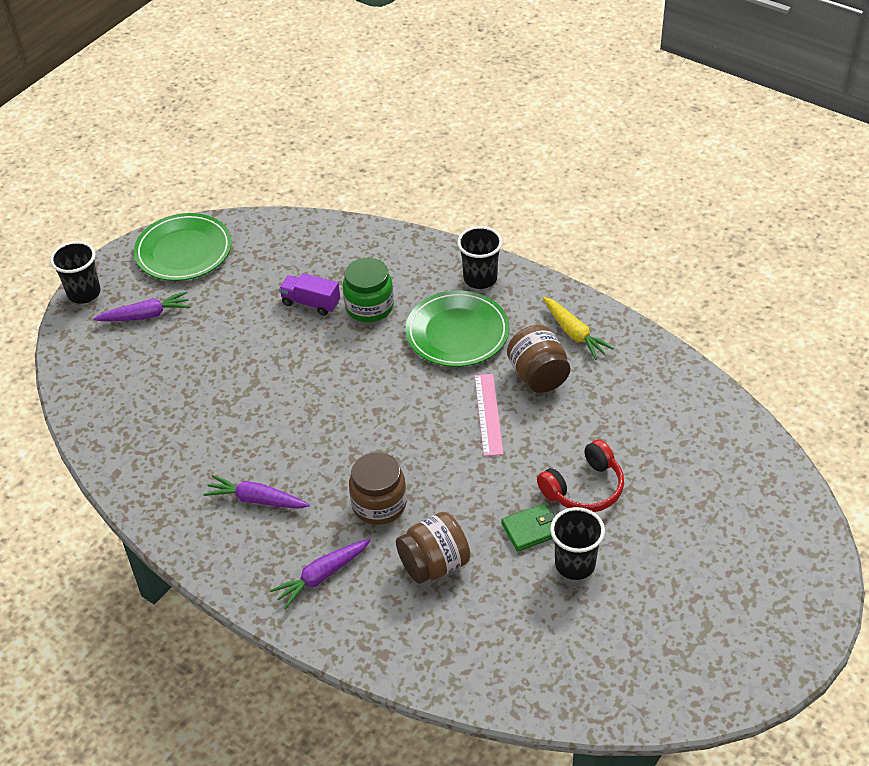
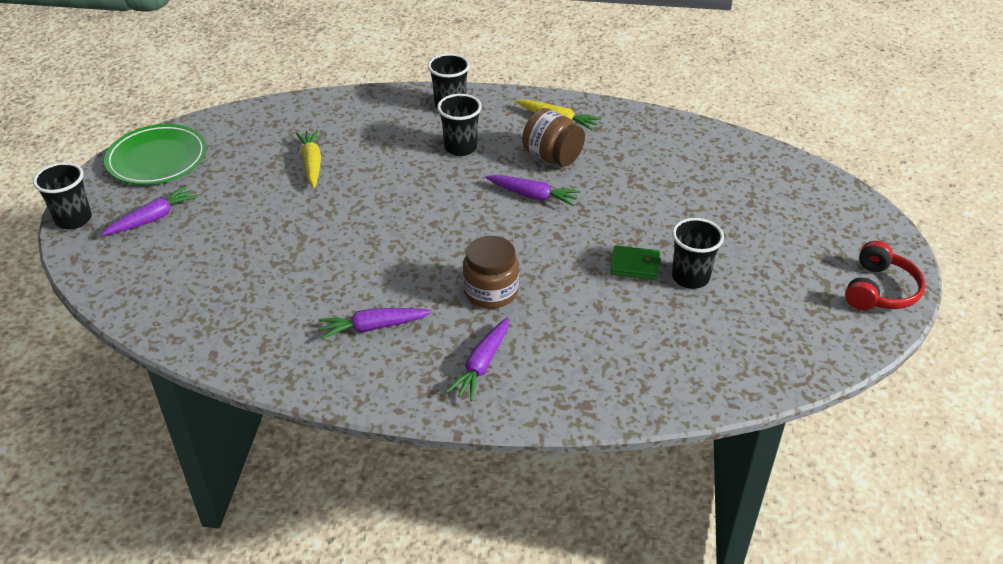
camera: 30 degrees left, 5 degrees down
(311, 303) = (312, 163): purple truck -> yellow carrot
(369, 307) = (368, 151): green jar -> none
(434, 564) = (575, 319): brown jar -> none
(457, 333) = (460, 147): green plate -> black cup
(488, 414) = (533, 196): pink ruler -> purple carrot
(531, 529) = (635, 265): green wallet -> green wallet turned 60 degrees clockwise
(584, 488) = (653, 222): red headphones -> red headphones (879, 290)

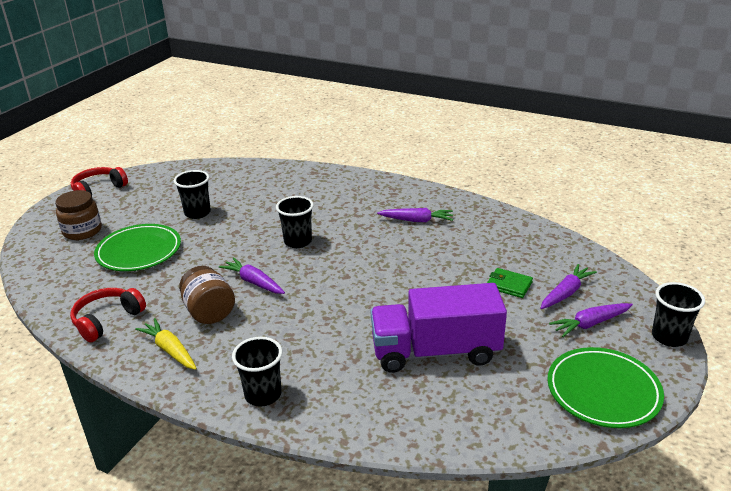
camera: 160 degrees left, 10 degrees down
(312, 163) = (435, 351): yellow carrot -> purple truck
(460, 147) = (284, 339): black cup -> black cup (298, 241)
(481, 365) = (359, 194): purple carrot -> purple carrot (566, 293)
(491, 291) = (330, 226): brown jar -> brown jar (82, 231)
(635, 265) = (224, 225): green wallet -> green wallet (509, 285)
(643, 132) = (107, 320): none -> red headphones
(700, 206) = (139, 251): none -> green plate

